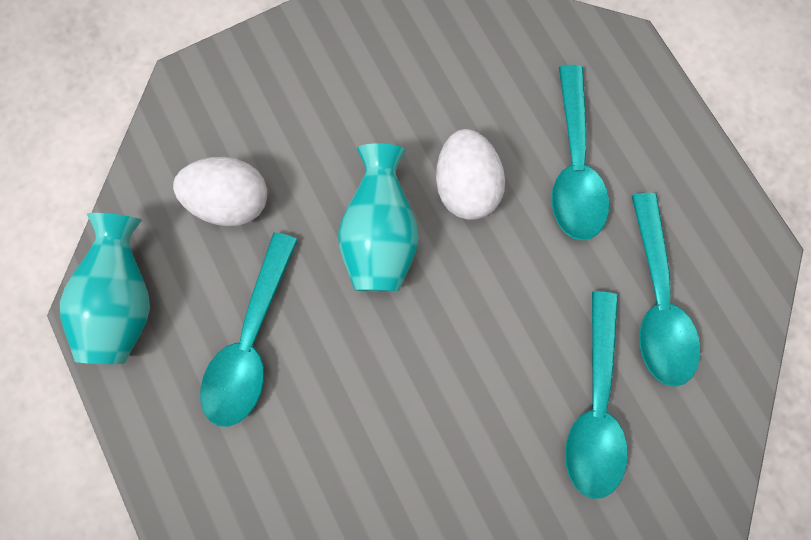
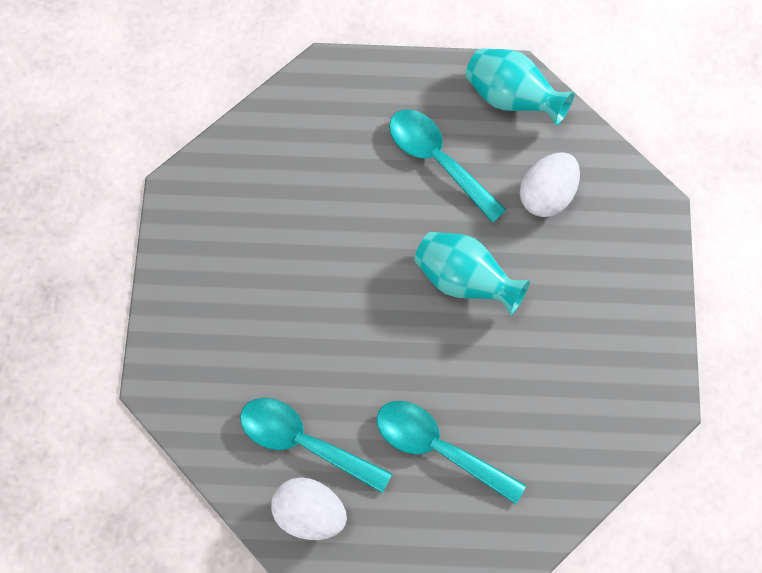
camera: 120 degrees right, 5 degrees down
(466, 187) = (467, 359): white egg -> white egg (310, 512)
(595, 407) = (262, 353): turquoise spoon -> none

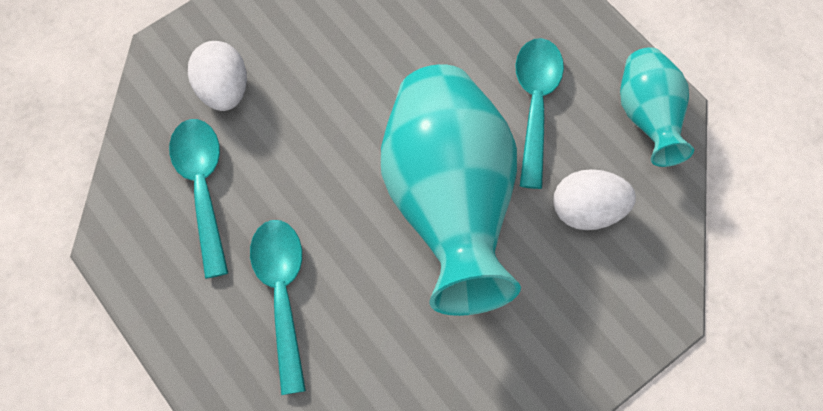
camera: 50 degrees right, 5 degrees down
(310, 512) = (147, 236): white egg -> white egg (223, 90)
(464, 279) = (449, 203): turquoise vase -> turquoise vase, size x1.92

